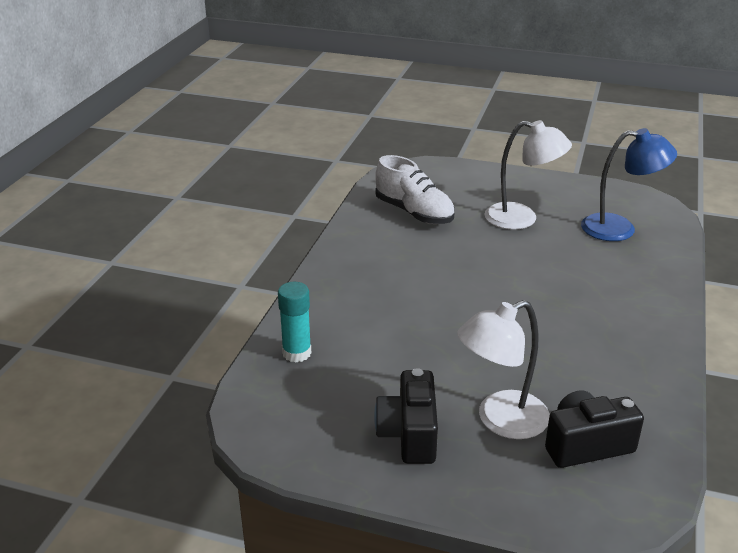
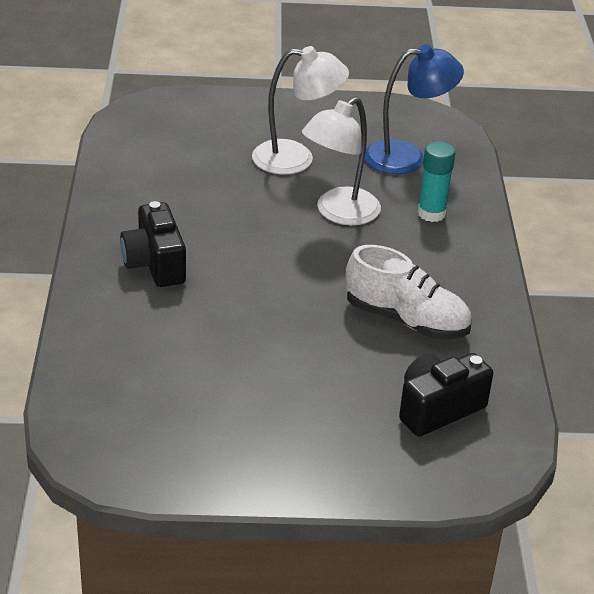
camera: 20 degrees left, 5 degrees up
(296, 353) = (101, 363): turquoise glue stick -> turquoise glue stick (431, 213)
(409, 434) = (258, 431): black camera -> black camera (154, 264)
(414, 213) = (169, 167): white shoe -> white shoe (406, 320)
(500, 420) = (346, 399): white lamp -> white lamp (339, 213)

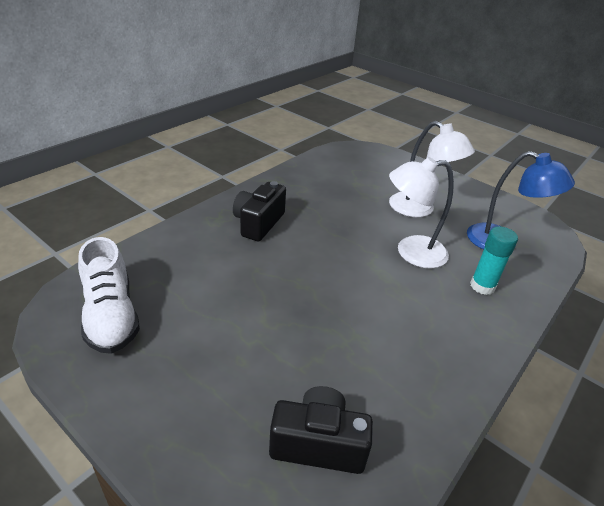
camera: 40 degrees right, 0 degrees up
(406, 320) = (376, 351): white shoe -> white shoe (111, 315)

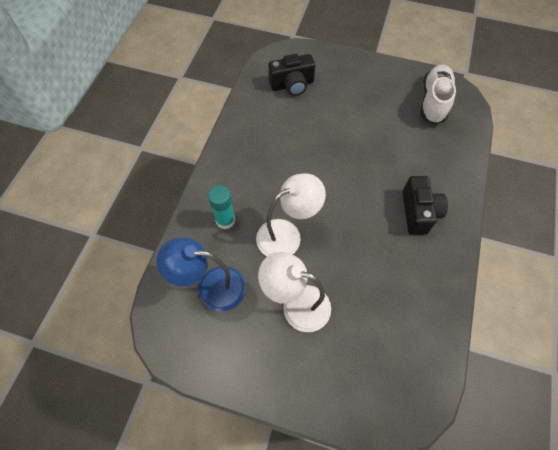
camera: 160 degrees right, 25 degrees up
(111, 315) = (434, 102): white shoe -> white shoe turned 60 degrees clockwise

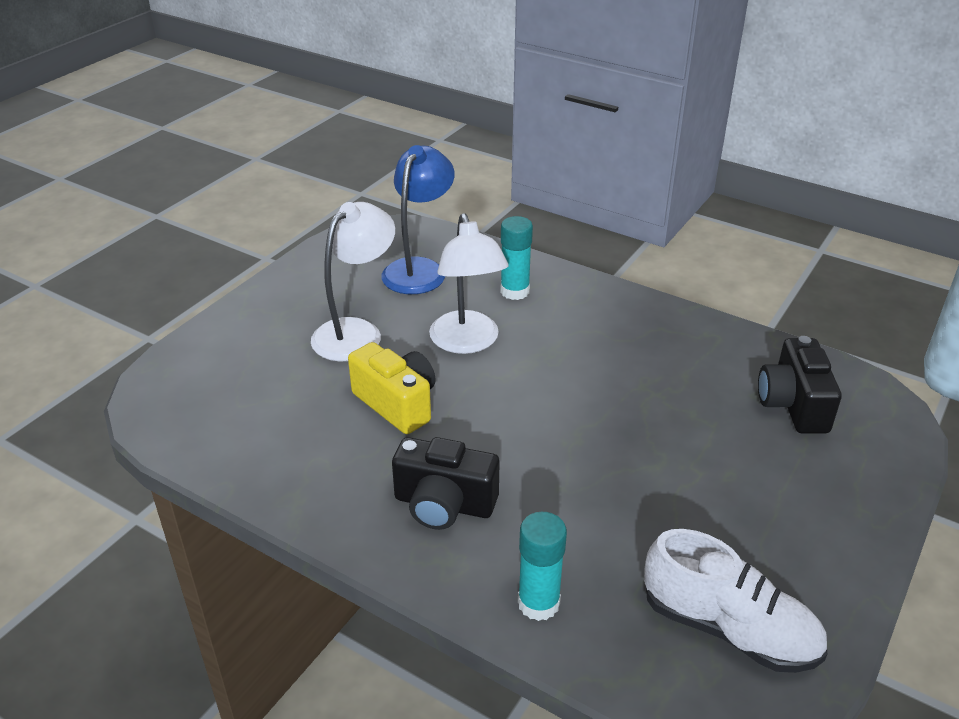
camera: 105 degrees right, 25 degrees down
(355, 257) = (397, 403): none -> yellow camera
(454, 163) = (538, 603): none -> turquoise glue stick

